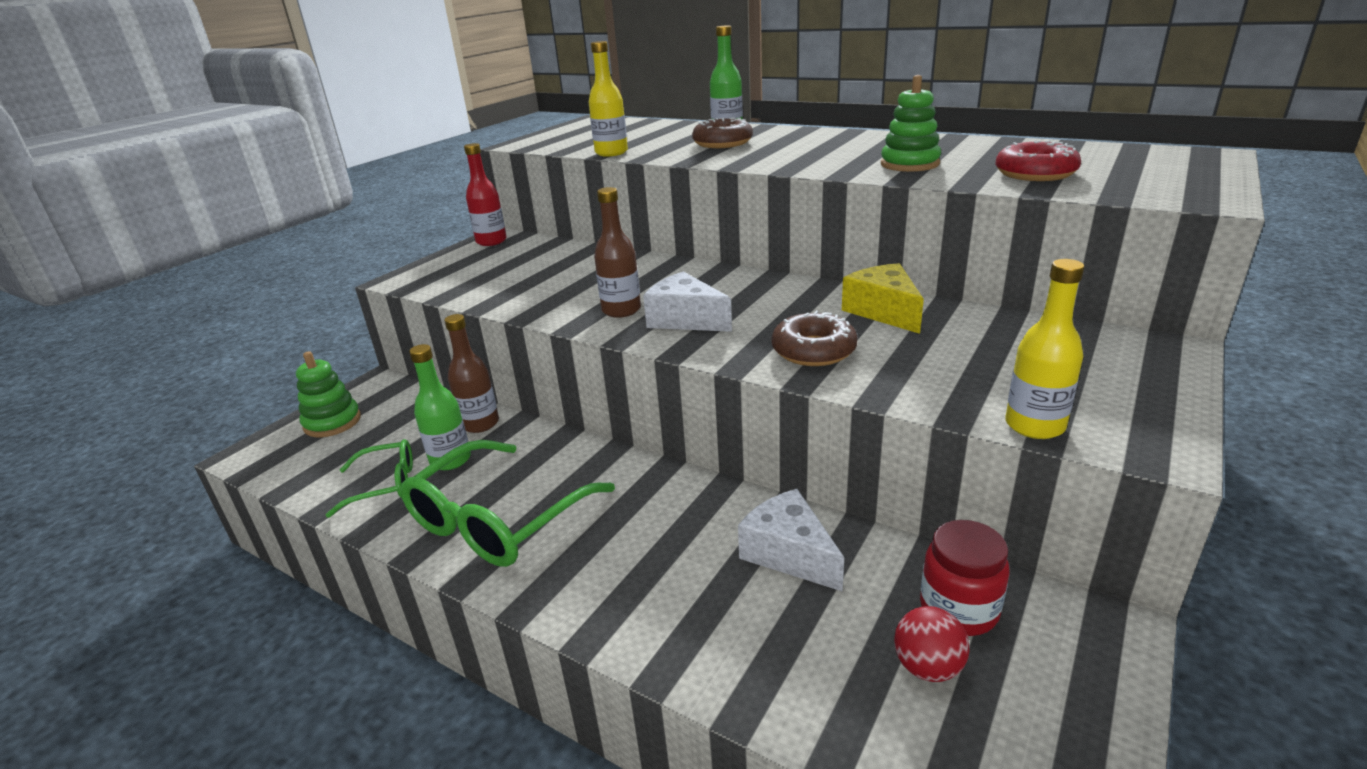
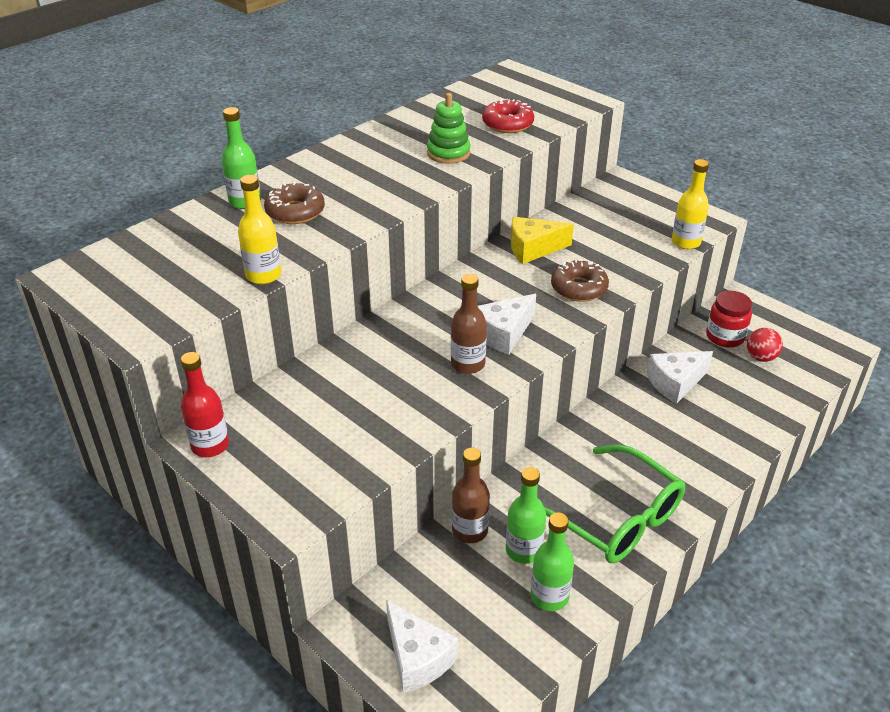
camera: 80 degrees left, 10 degrees up
(332, 422) = (417, 658): green stacking toy -> white cheese
(384, 485) = (549, 596): green glasses -> green bottle

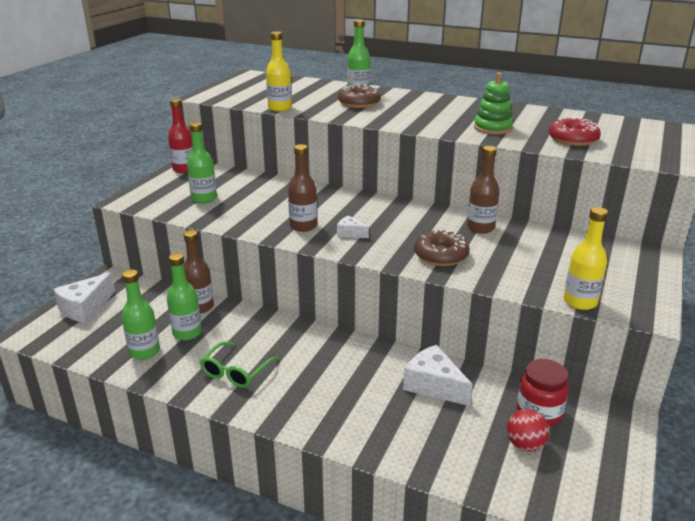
camera: 70 degrees right, 10 degrees down
(335, 437) = (204, 199): none -> green bottle
(503, 333) = (350, 233): white cheese -> white cheese, size x0.54
(533, 249) = (480, 228): yellow cheese -> brown bottle
(615, 517) = (236, 372): green glasses -> green glasses, size x0.55

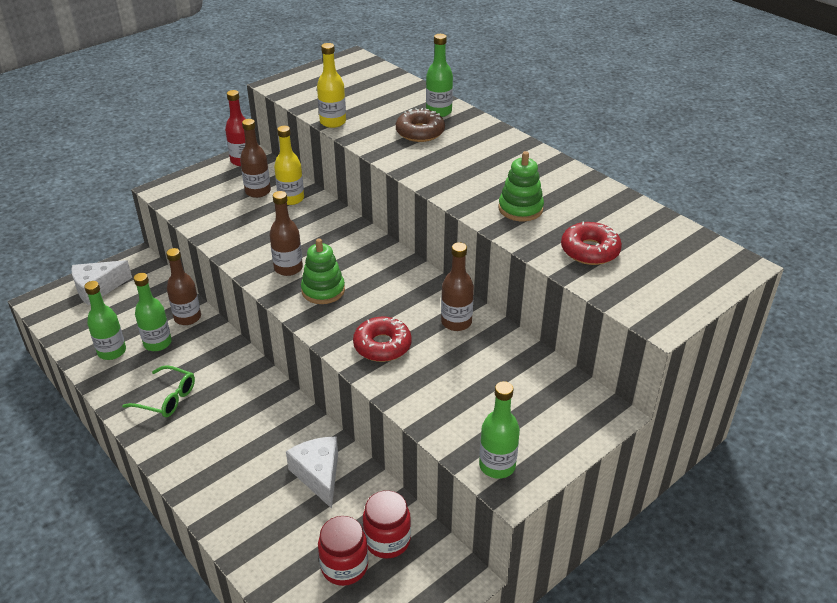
camera: 25 degrees right, 10 degrees up
(204, 199) = (229, 206): green bottle -> green bottle (497, 466)
(220, 185) = (258, 191): none -> brown bottle
(236, 372) = (166, 398): green glasses -> green glasses turned 120 degrees counterclockwise
(350, 233) = (323, 290): white cheese -> green stacking toy
(441, 255) = (382, 346): brown donut -> red donut
(525, 445) = (344, 566): red ball -> red jar
(580, 302) = (460, 448): yellow bottle -> yellow bottle (291, 199)

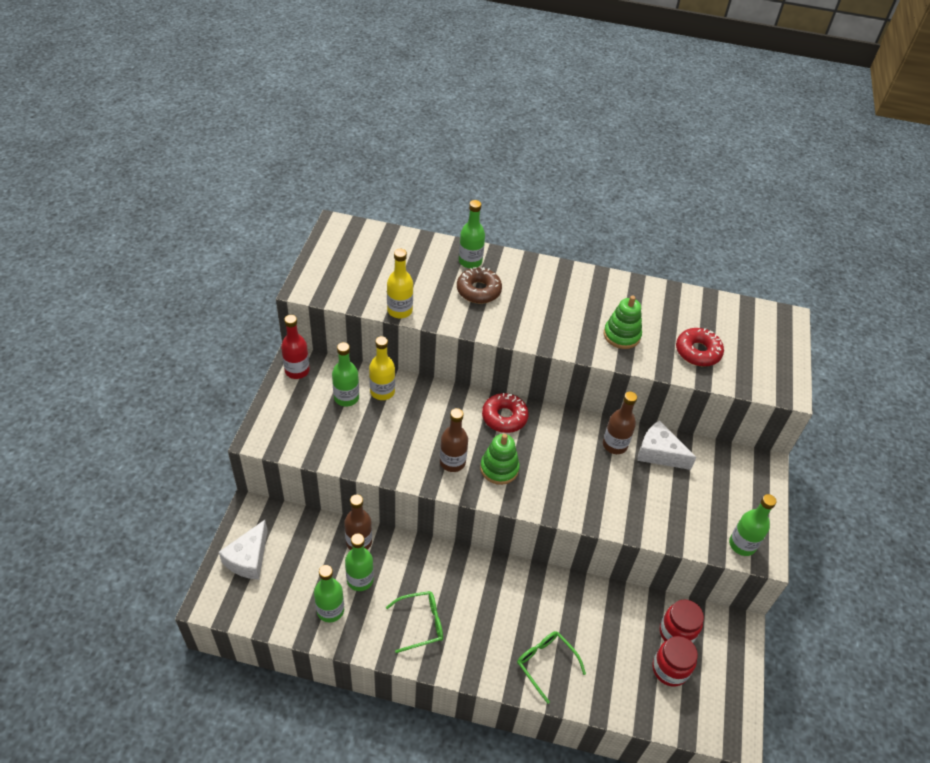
camera: 40 degrees left, 10 degrees up
(233, 489) = (546, 664): none -> green glasses
(258, 191) = (346, 398): brown bottle -> green bottle
(318, 475) = (590, 614): white cheese -> white cheese (659, 453)
(382, 346) = (587, 493): red donut -> red donut (504, 417)

